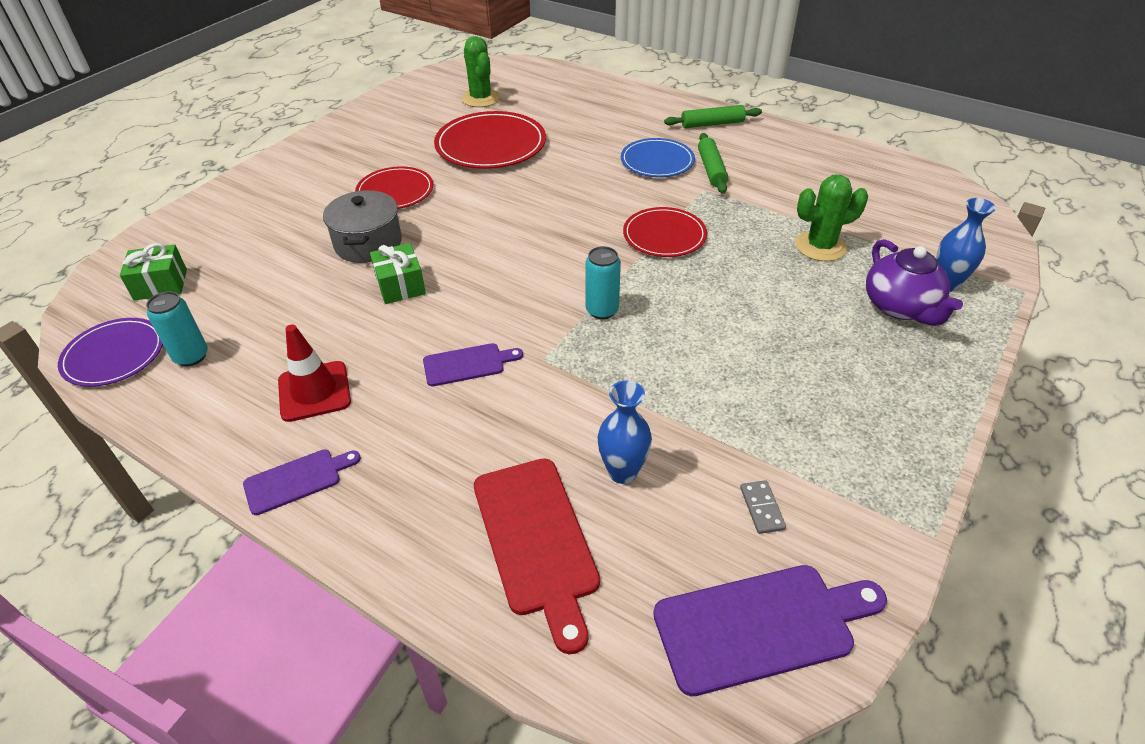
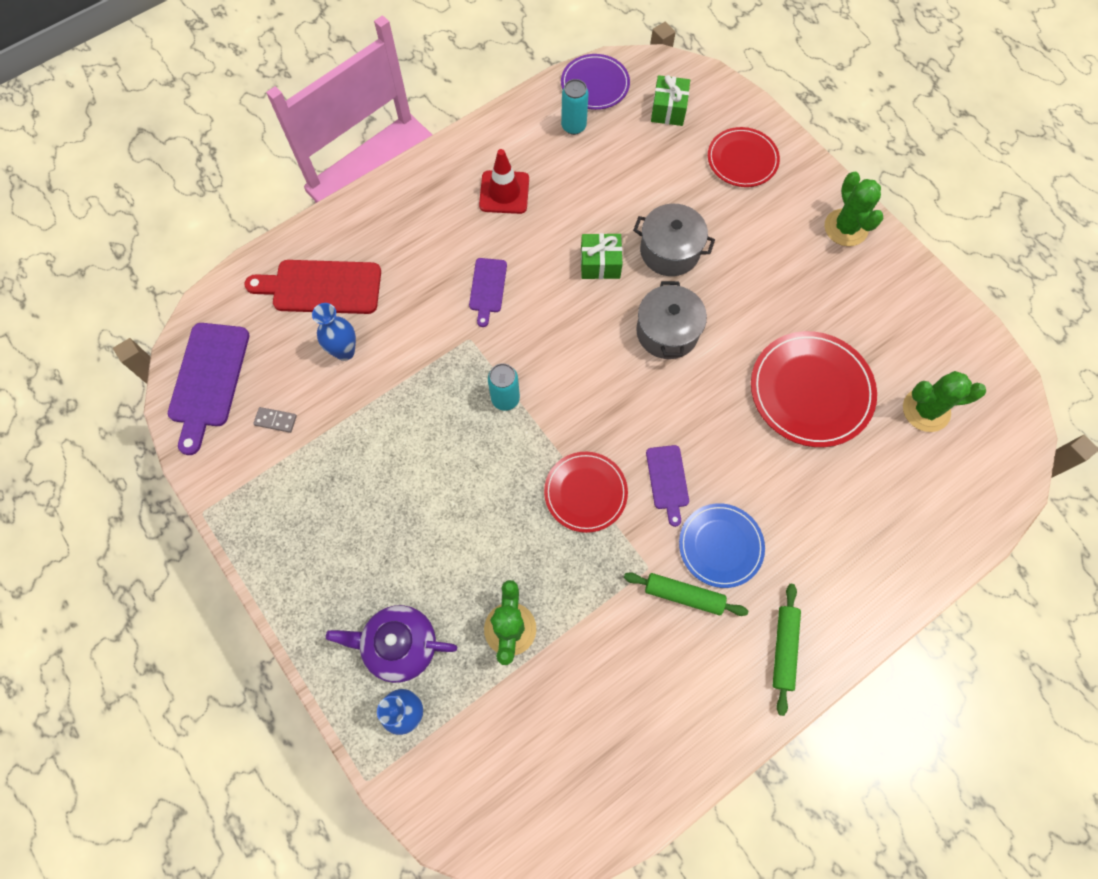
camera: 110 degrees right, 25 degrees up
(297, 480) = (430, 175): purple cutting board -> purple cutting board (667, 480)
(311, 153) = (846, 228): none -> green cactus
(395, 191) = (747, 286): red plate -> red plate (742, 159)
(467, 225) = (667, 332): none -> grey pot

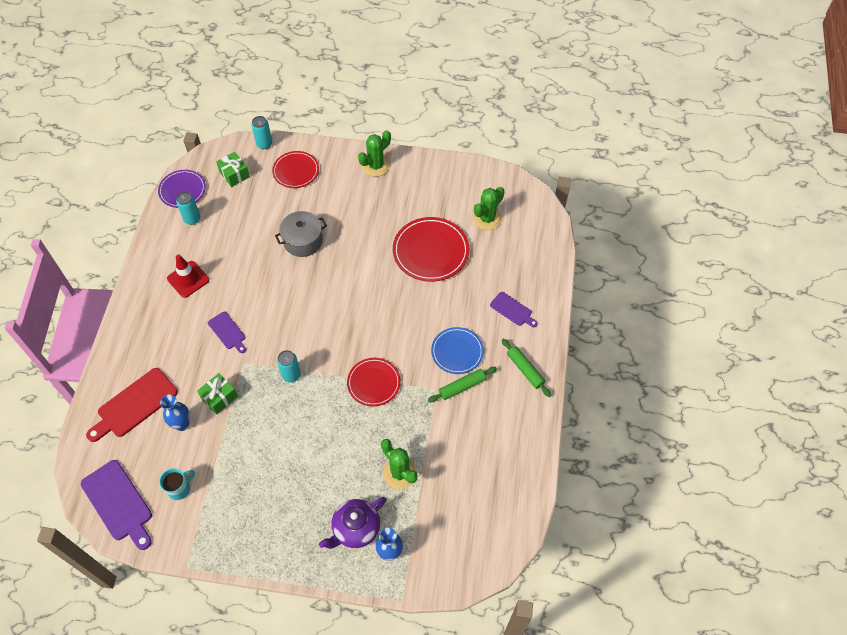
camera: 45 degrees left, 10 degrees down
(275, 420) = (179, 489): grey domino -> turquoise mug
(600, 263) = (274, 274): green gift -> green gift (219, 397)
(667, 332) = (339, 279): grey pot -> none
(667, 480) = (406, 344): purple cutting board -> purple cutting board (512, 310)
(737, 99) = (264, 144): none -> turquoise can
(846, 228) = (376, 166): green cactus -> green cactus turned 75 degrees counterclockwise

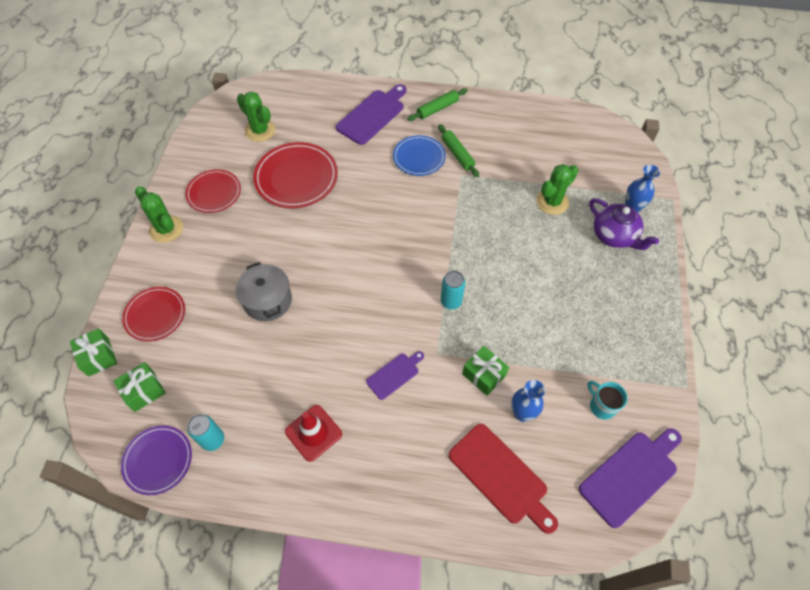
camera: 90 degrees left, 0 degrees up
(264, 144) = (98, 357): turquoise can -> green gift
(373, 383) = (457, 225): red plate -> red plate (214, 193)
(512, 310) = (372, 115): purple cutting board -> purple cutting board, size x1.76

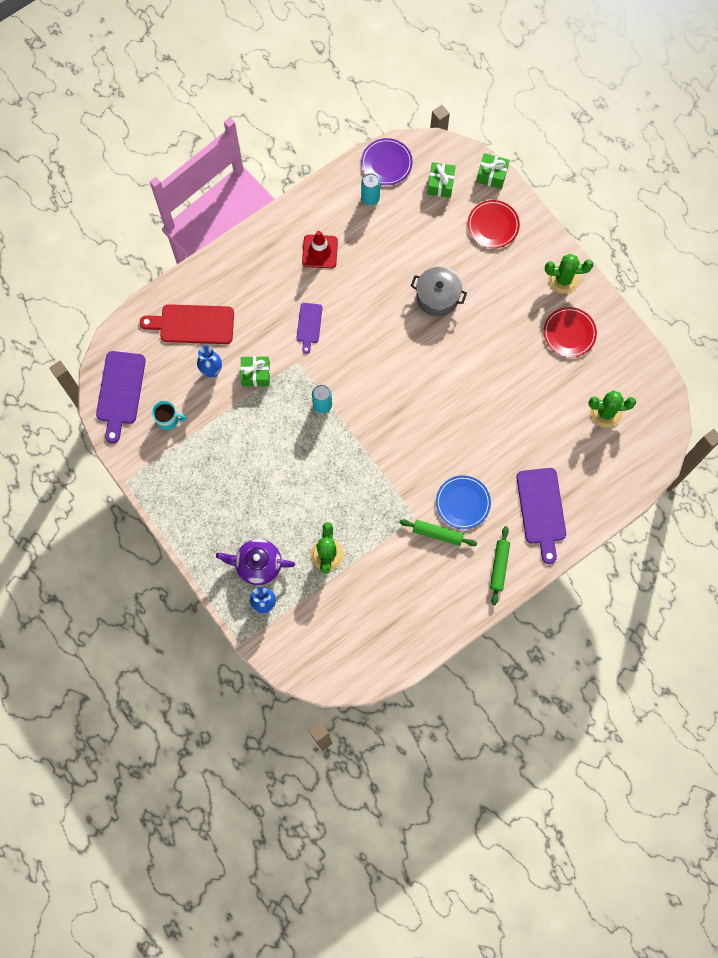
camera: 135 degrees right, 15 degrees up
(296, 177) = (529, 399): red plate -> none

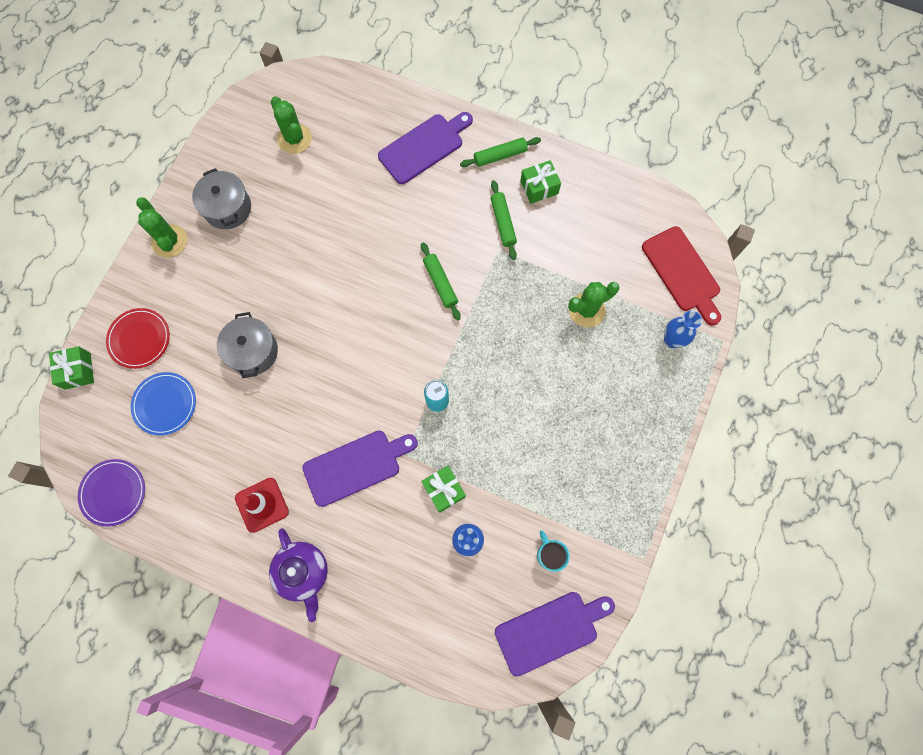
camera: 120 degrees left, 0 degrees up
(193, 324) = (425, 596): red cutting board -> red cutting board (682, 272)
(257, 564) = (639, 369): purple teapot -> purple teapot (303, 572)
(309, 325) = (356, 466): purple cutting board -> purple cutting board, size x1.76
(370, 198) = (167, 486): turquoise can -> none
(413, 457) = (440, 283): none -> green rolling pin
(440, 184) = (114, 419): green gift -> green gift (539, 187)
(463, 503) = (459, 216): blue plate -> blue plate (165, 404)
(569, 333) = (227, 208): red plate -> grey pot

